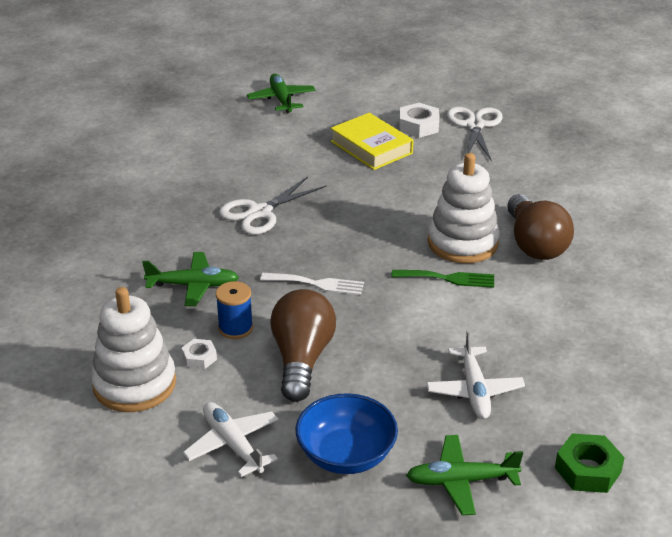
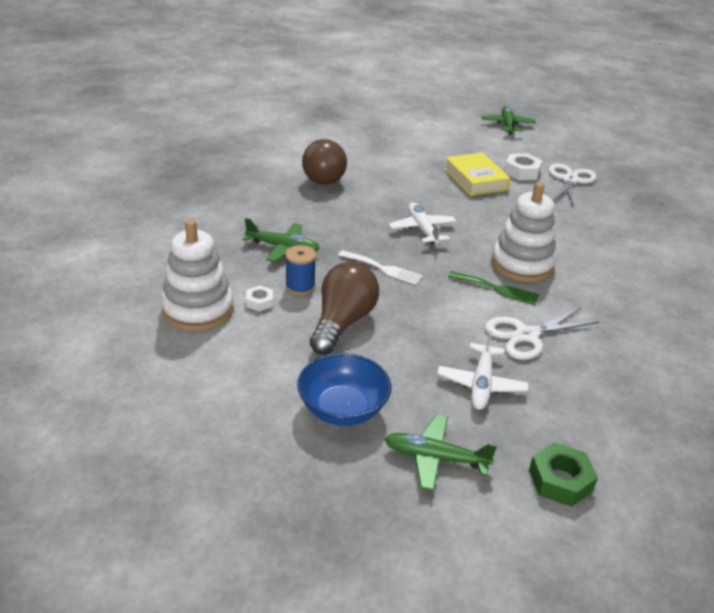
camera: 15 degrees right, 0 degrees up
(233, 444) = (251, 375): white plane -> white plane (422, 229)
(260, 212) = (362, 207): white scissors -> white scissors (526, 335)
(281, 99) = (419, 133): green plane -> green plane (507, 125)
(534, 244) = (585, 279): brown light bulb -> brown light bulb (325, 176)

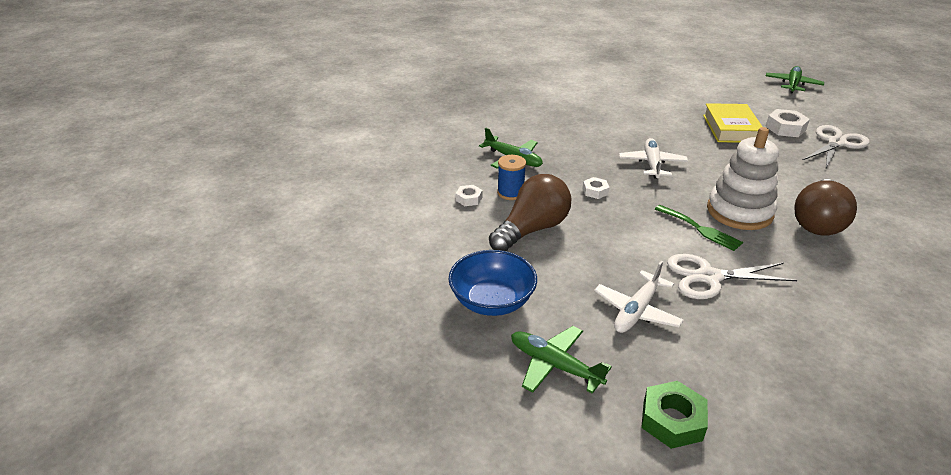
camera: 25 degrees right, 0 degrees up
(198, 309) = (415, 195): white stacking toy -> none
(325, 176) = (584, 106): brown light bulb -> brown light bulb (818, 222)
(383, 269) = (595, 191): white fork -> white nut

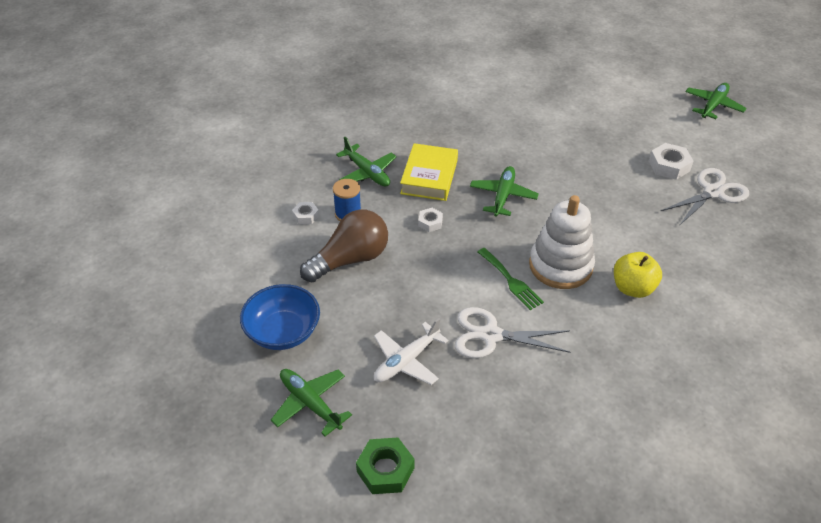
camera: 10 degrees right, 10 degrees up
(652, 164) = (503, 196): white plane -> green plane
(731, 128) = (610, 159): yellow book -> yellow book (429, 177)
(818, 222) = (632, 288): brown light bulb -> yellow apple

